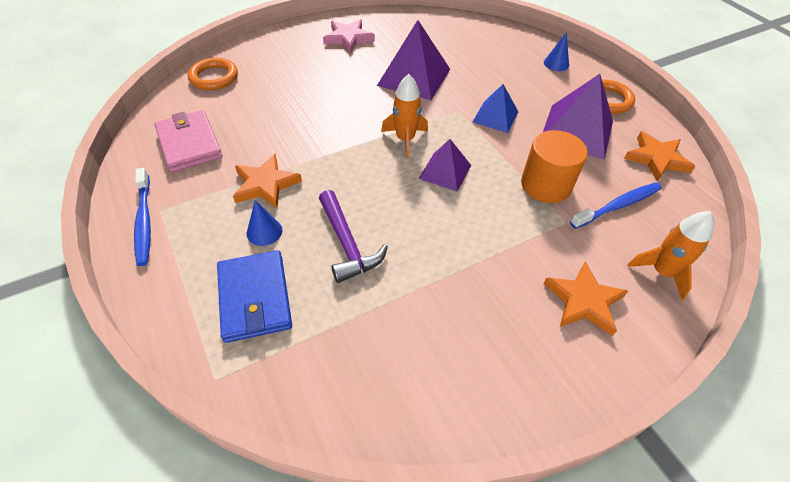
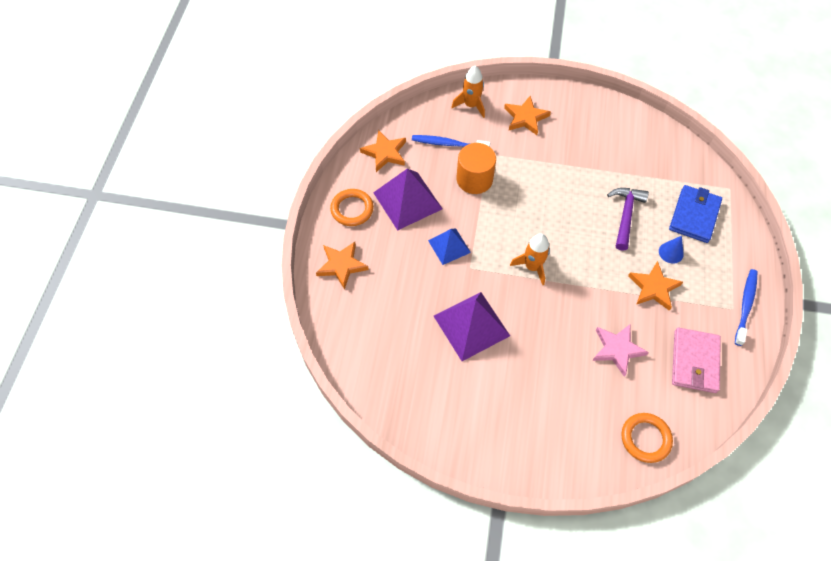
camera: 140 degrees left, 10 degrees up
(348, 38) = (487, 419): pink star -> pink star (617, 349)
(445, 171) = (527, 225): purple pyramid -> none
(556, 63) = (342, 265): blue cone -> orange star

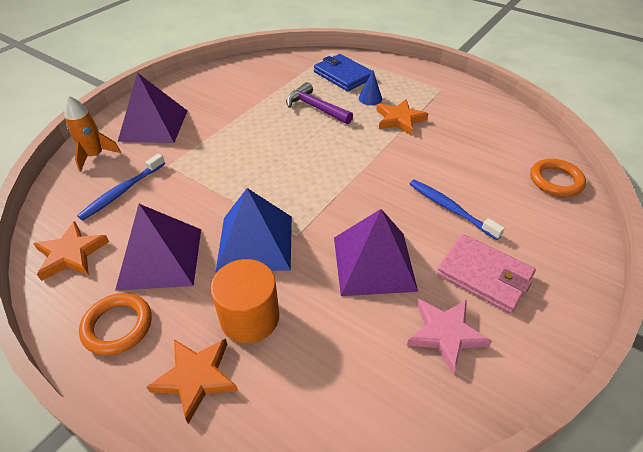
camera: 65 degrees left, 15 degrees down
(449, 246) = (255, 243): blue pyramid -> blue pyramid, size x1.67
(474, 179) = (188, 188): orange cylinder -> orange cylinder (250, 317)
(525, 117) = (154, 125): orange star -> purple pyramid
(532, 267) = (329, 185): orange rocket -> none
(617, 349) = (453, 163): pink star -> pink star (445, 334)
(694, 361) = (484, 125): pink wallet -> pink wallet (484, 275)
(745, 305) = (442, 82): blue toothbrush -> blue toothbrush (450, 208)

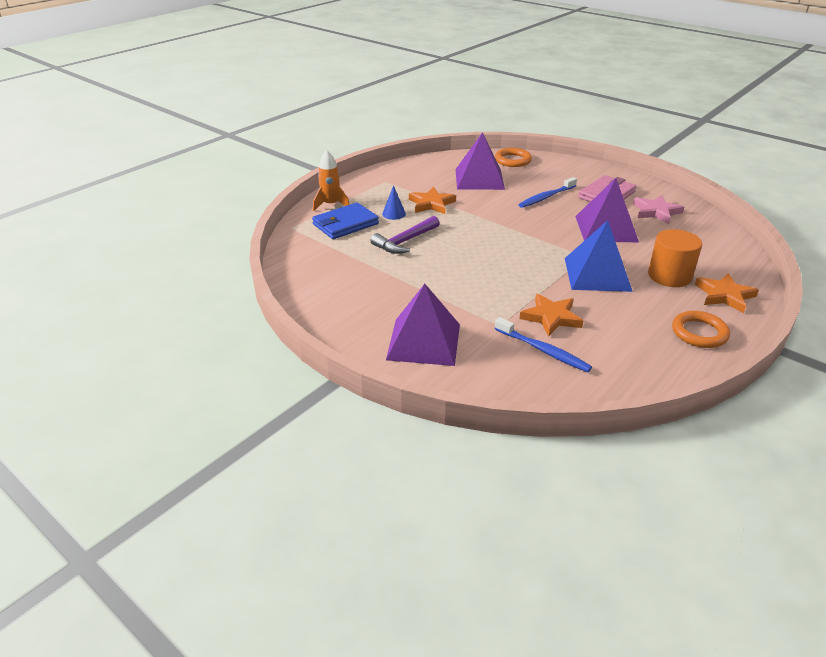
camera: 85 degrees left, 10 degrees down
(71, 254) = (634, 370): orange star -> orange star (551, 317)
(95, 156) = (482, 379): orange rocket -> orange rocket (331, 204)
(160, 258) = (625, 319): purple pyramid -> purple pyramid (479, 179)

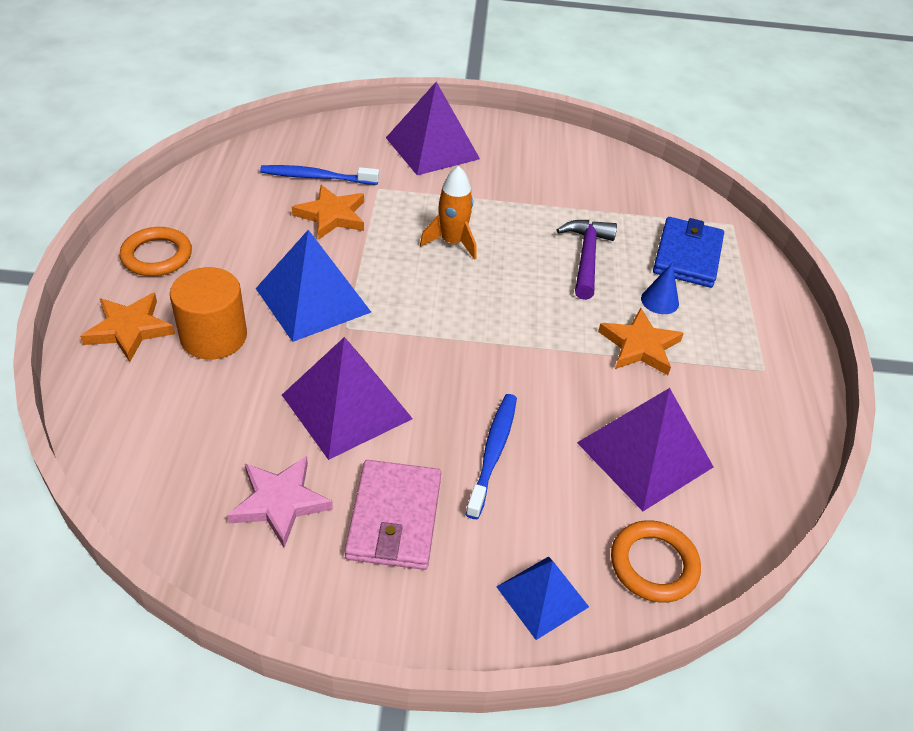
camera: 140 degrees right, 10 degrees up
(331, 204) = (754, 282): orange rocket -> orange rocket (452, 242)
(563, 166) = (542, 596): none -> blue pyramid

